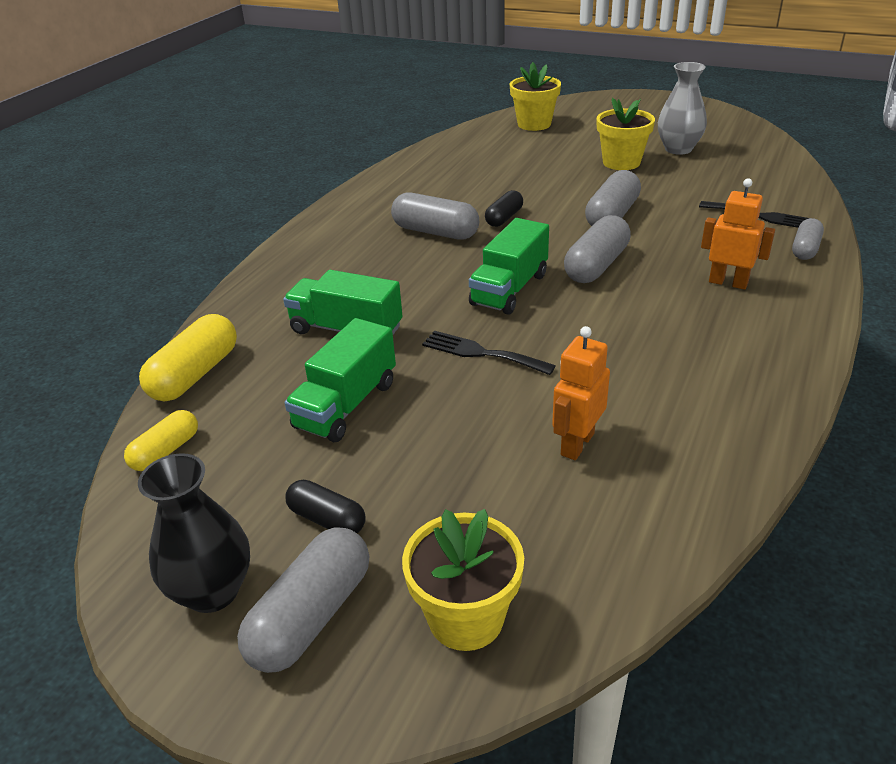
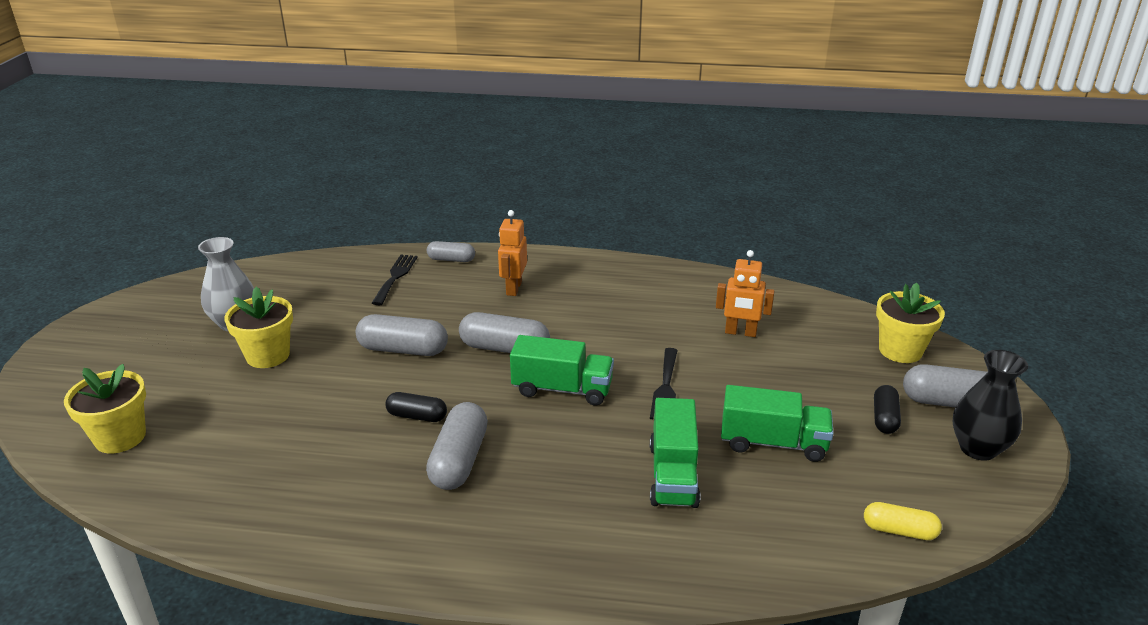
camera: 110 degrees left, 5 degrees down
(195, 374) = (799, 559): yellow capsule -> none

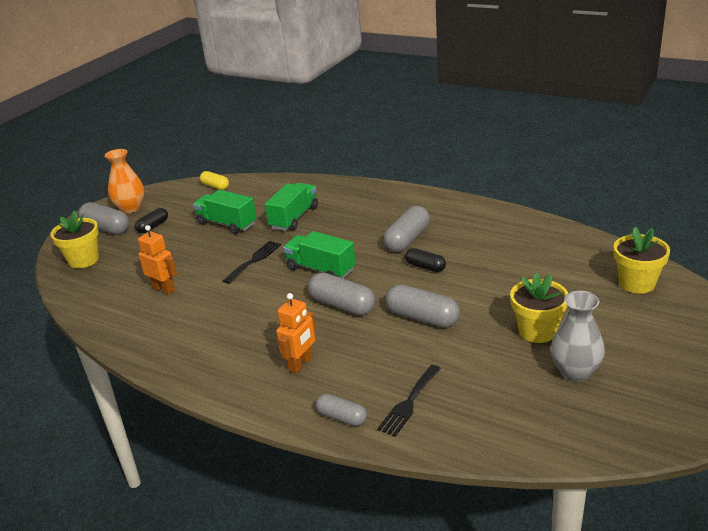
camera: 155 degrees left, 0 degrees up
(978, 448) = (131, 208): black vase -> orange vase

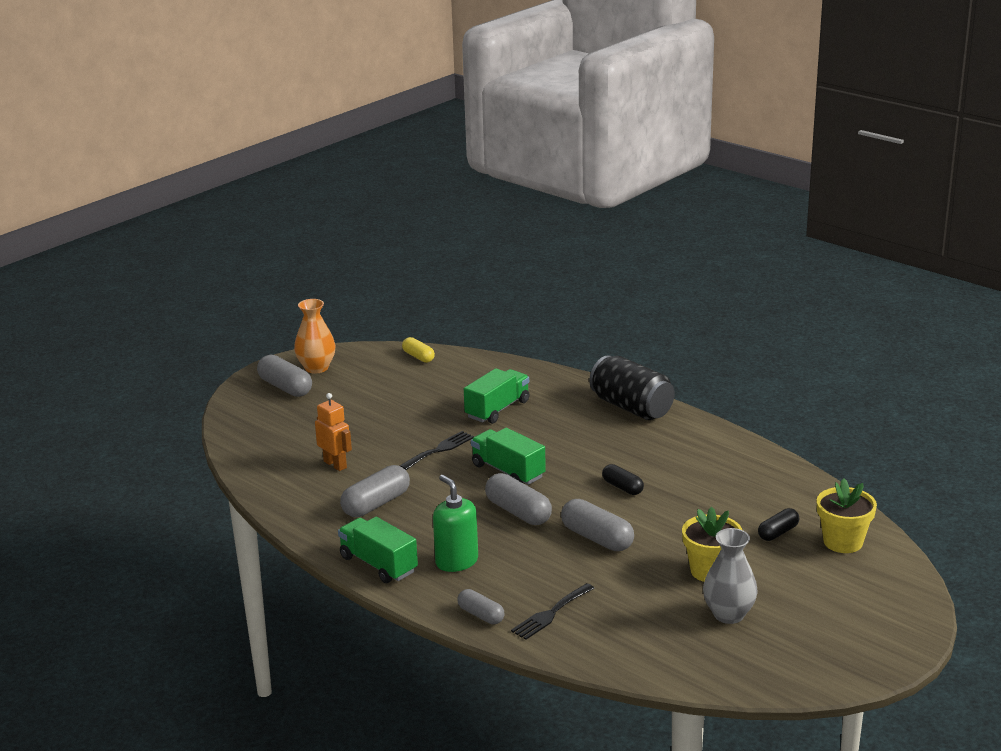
camera: 10 degrees right, 5 degrees down
(83, 260) = (255, 419): yellow flower pot -> none
(153, 226) = (337, 394): black capsule -> black capsule (778, 532)
(227, 224) = (420, 404): green truck -> green truck (378, 564)
(301, 364) = (456, 561): orange robot -> green soap dispenser
(405, 199) = (631, 407): none -> black can
(407, 239) = (615, 454): grey capsule -> grey capsule (376, 504)

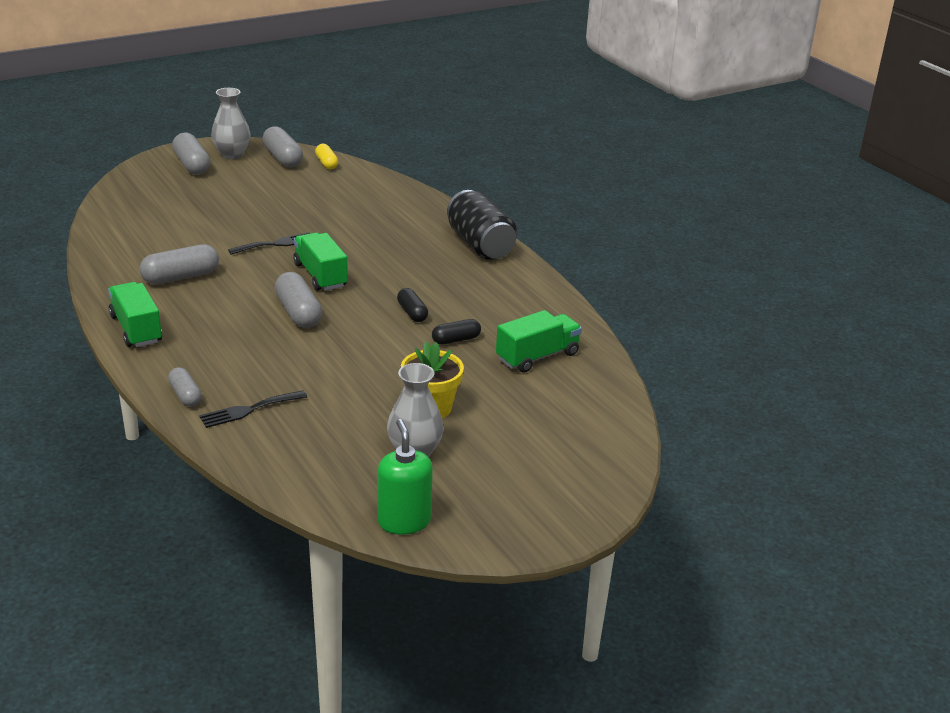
camera: 15 degrees right, 5 degrees up
(316, 368) = (232, 155): orange vase -> grey vase
(335, 464) = (176, 236): orange robot -> none
(456, 561) = (206, 343): green soap dispenser -> green soap dispenser (404, 521)
(497, 409) = (357, 221): green truck -> green truck (537, 356)
(597, 538) = (350, 352): grey capsule -> grey capsule (283, 158)
(778, 532) = (526, 388): black capsule -> black capsule (456, 340)
(843, 542) = (583, 412): yellow flower pot -> none

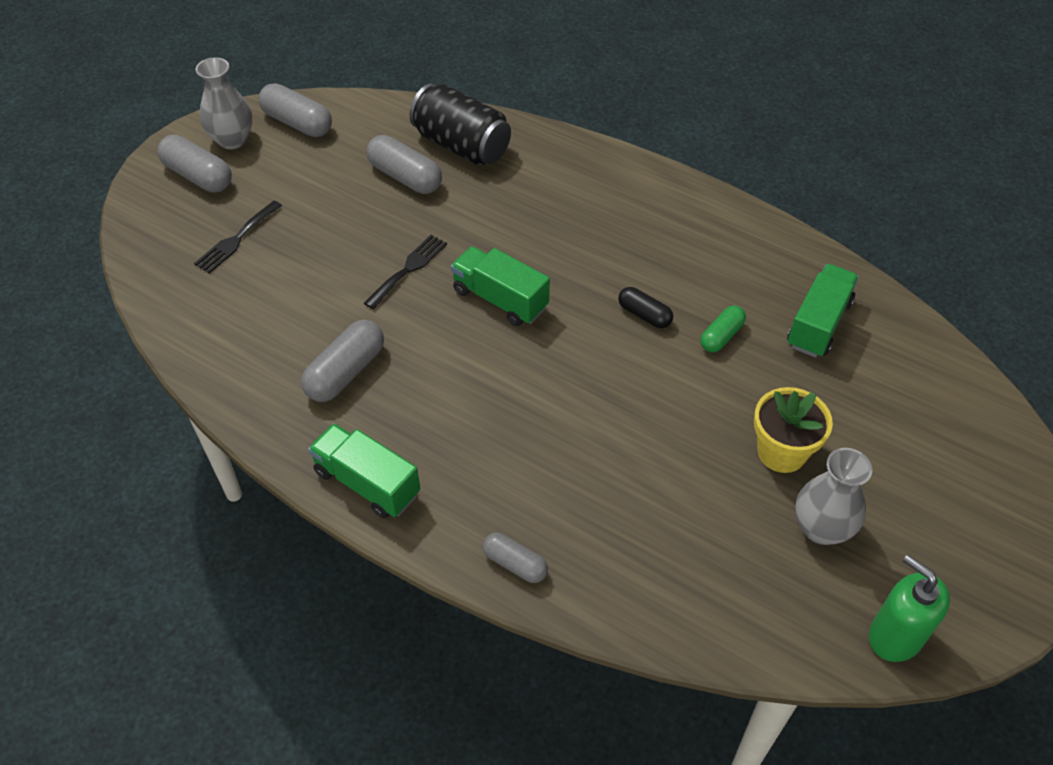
camera: 25 degrees left, 20 degrees up
(249, 410) = (603, 551): black fork -> black fork (236, 239)
(298, 313) = (526, 370): grey capsule -> grey capsule (405, 177)
(326, 163) = (355, 112): yellow capsule -> none
(456, 340) = (721, 336): black capsule -> green capsule
(480, 245) = (626, 178): black can -> black can (462, 145)

